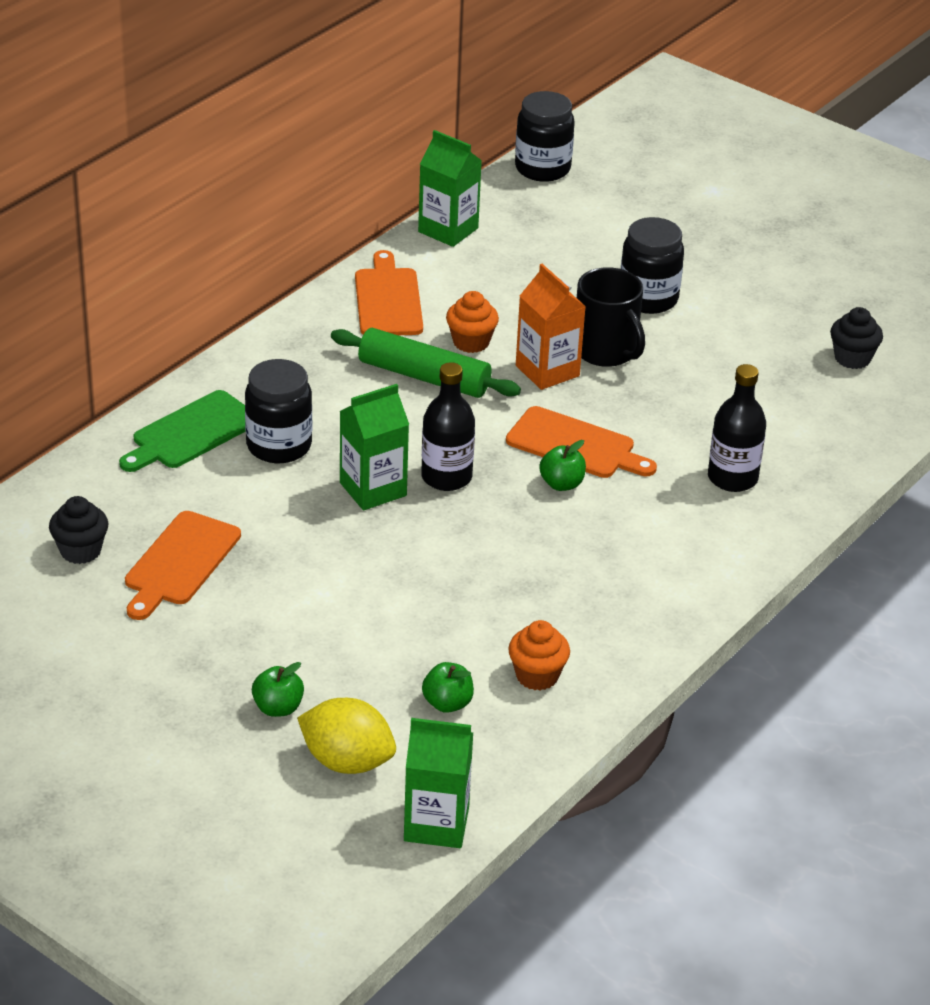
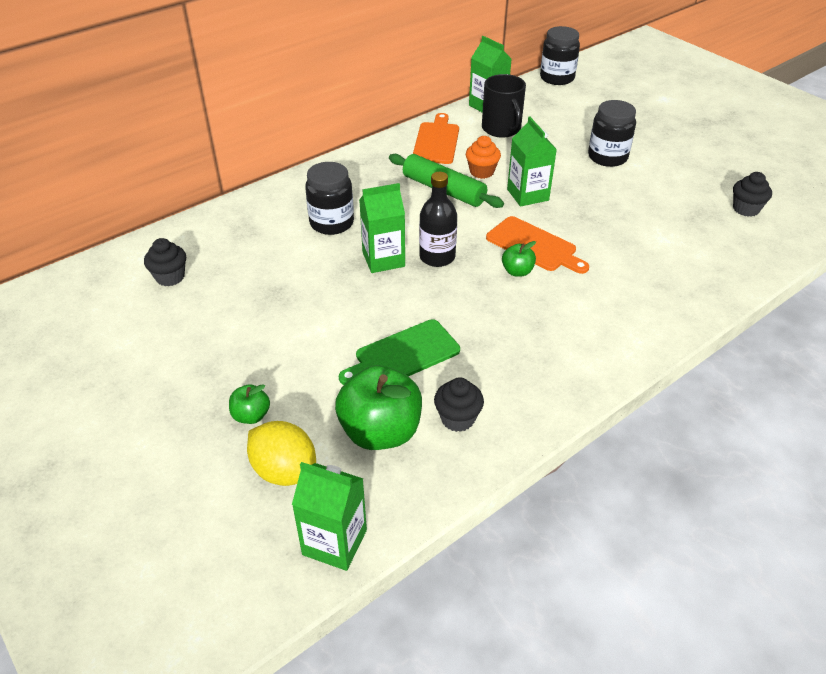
camera: 15 degrees right, 5 degrees up
(180, 563) = (231, 294): orange cutting board -> none
(191, 433) = (279, 208): green cutting board -> green cutting board (403, 355)
(447, 703) = (380, 432): green apple -> green apple, size x2.06
(537, 676) = (457, 418): orange cupcake -> black cupcake
(547, 371) = (527, 195): orange carton -> green carton
(606, 351) = (571, 186): black mug -> black mug (501, 129)
(732, 478) = (644, 282): black bottle -> none

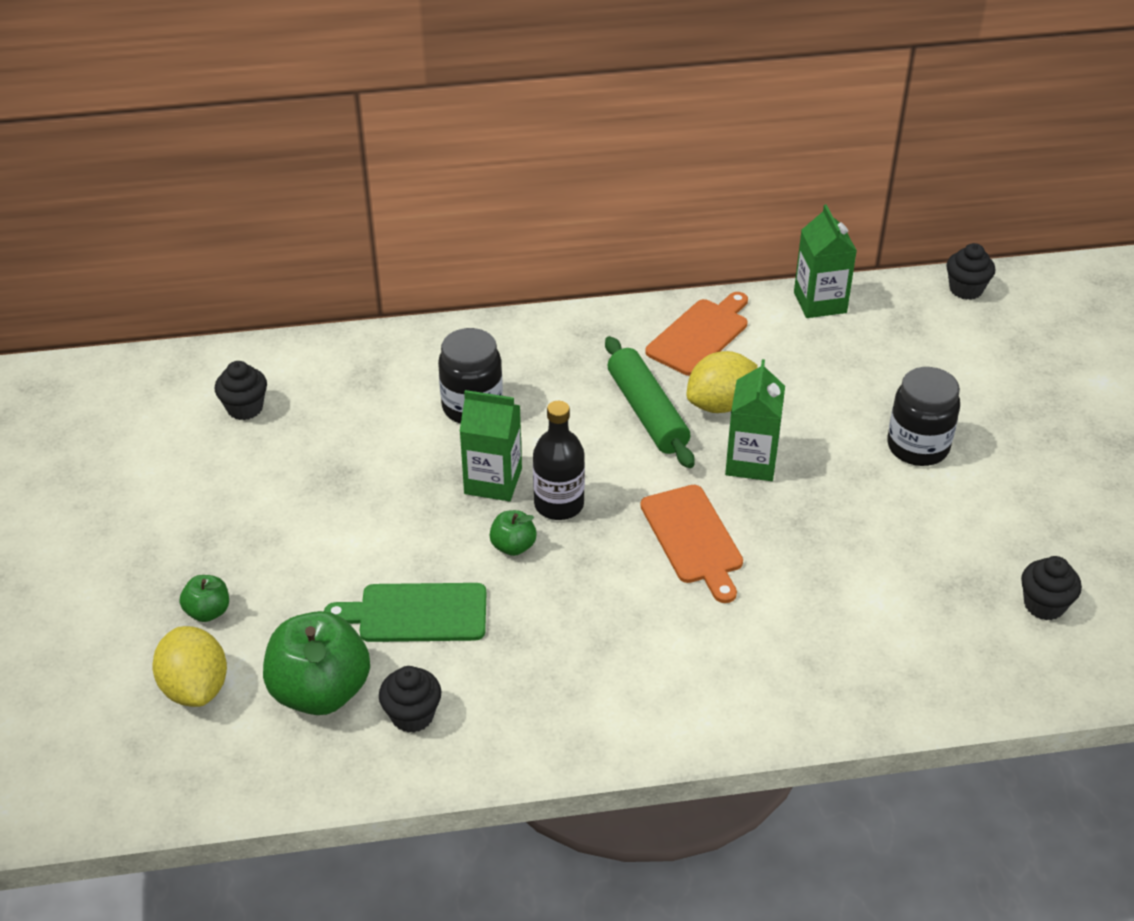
camera: 30 degrees right, 0 degrees up
(334, 542) = (186, 785): green carton -> none
(481, 172) = (720, 404): orange cupcake -> yellow lemon
(501, 129) = (807, 347): black mug -> none
(517, 271) = (640, 565): green apple -> green apple (513, 546)
(557, 78) = (966, 289): black jar -> black cupcake

